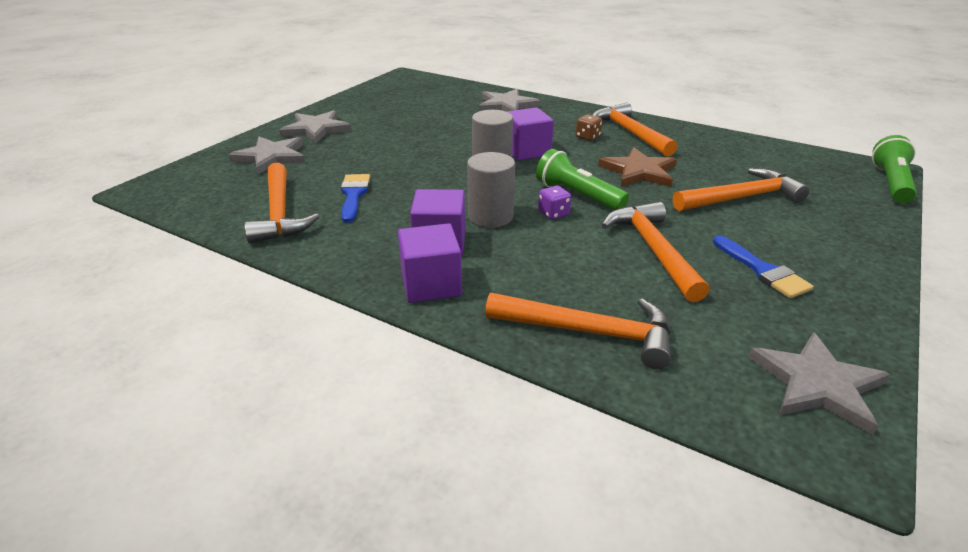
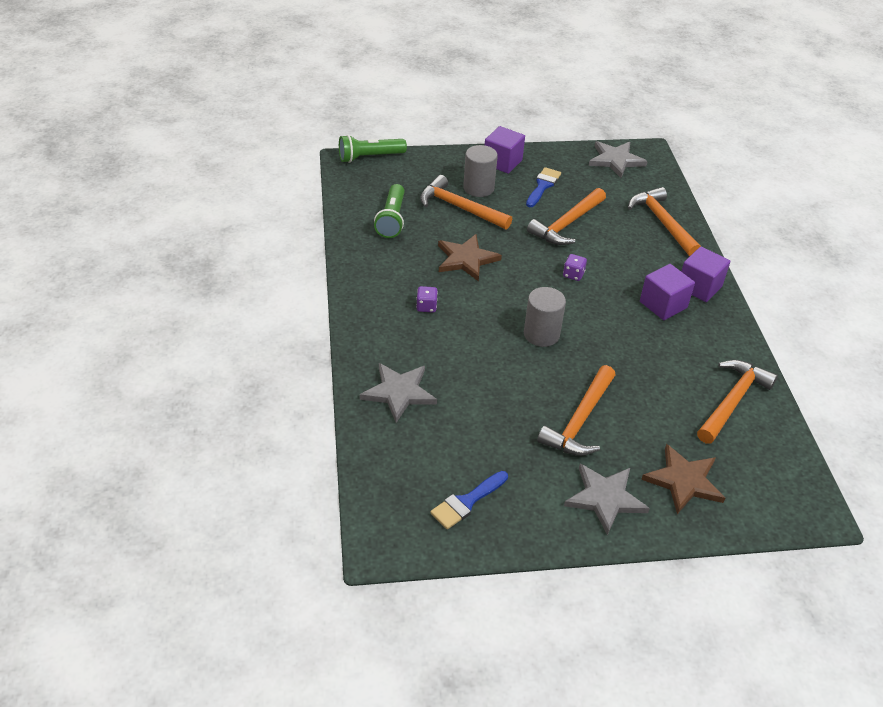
camera: 130 degrees left, 10 degrees up
(271, 157) = (683, 481): grey star -> brown star
(354, 195) = (667, 381): blue brush -> blue brush (466, 502)
(490, 216) = (609, 299): grey cylinder -> grey cylinder (478, 188)
(526, 151) = (493, 328): purple cube -> purple cube (502, 162)
(578, 196) = (537, 273): green flashlight -> green flashlight (392, 219)
(587, 137) = (426, 307): brown dice -> purple dice
(630, 133) = (392, 287): orange hammer -> orange hammer (580, 421)

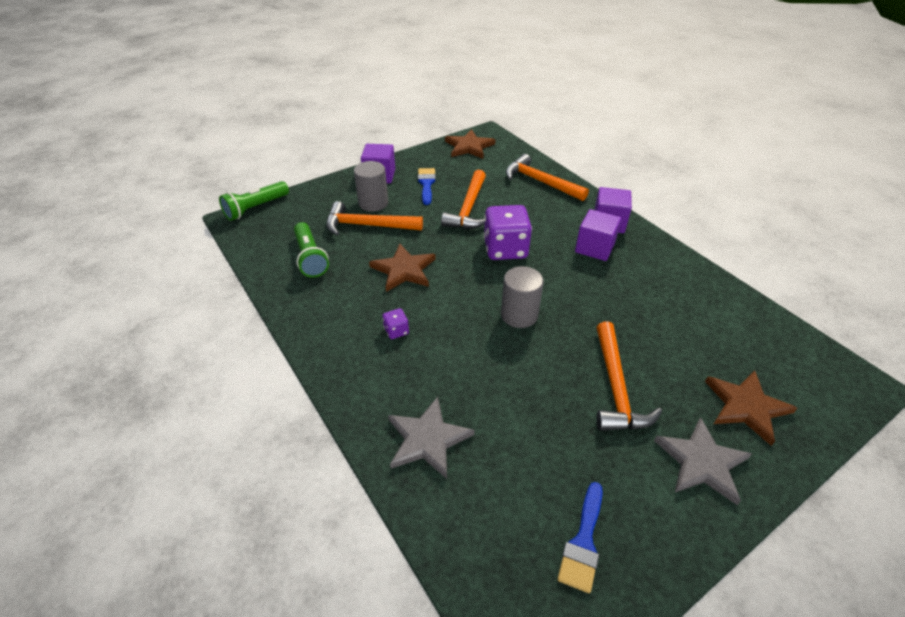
camera: 25 degrees left, 0 degrees up
(573, 274) = (505, 249): purple dice -> purple dice, size x2.25
(616, 160) = (469, 146): grey star -> brown star
(732, 401) = (714, 310): orange hammer -> none

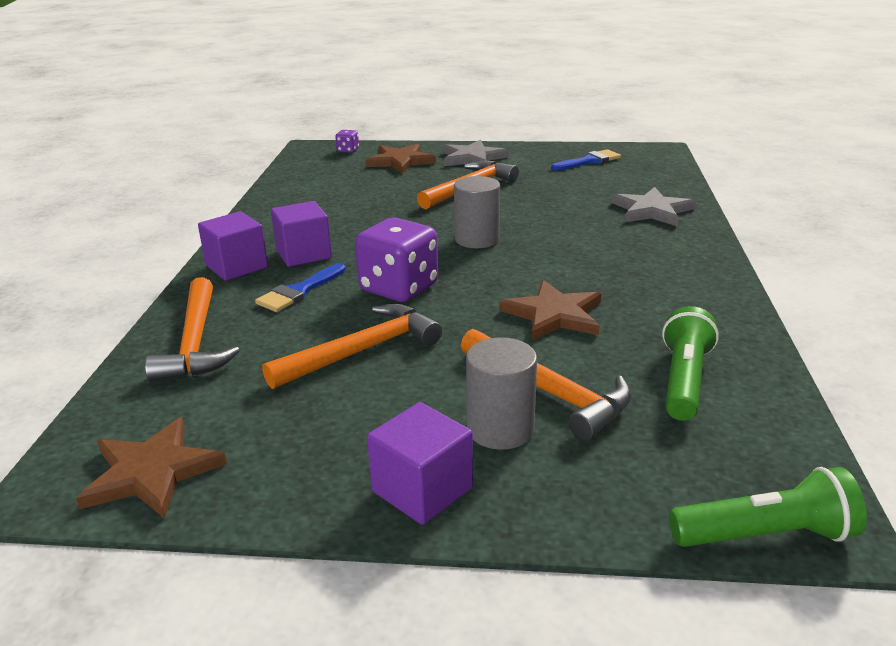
camera: 140 degrees left, 15 degrees down
(396, 331) = (620, 269): purple dice -> purple dice (348, 150)
(426, 184) = (361, 423): blue brush -> blue brush (299, 291)

